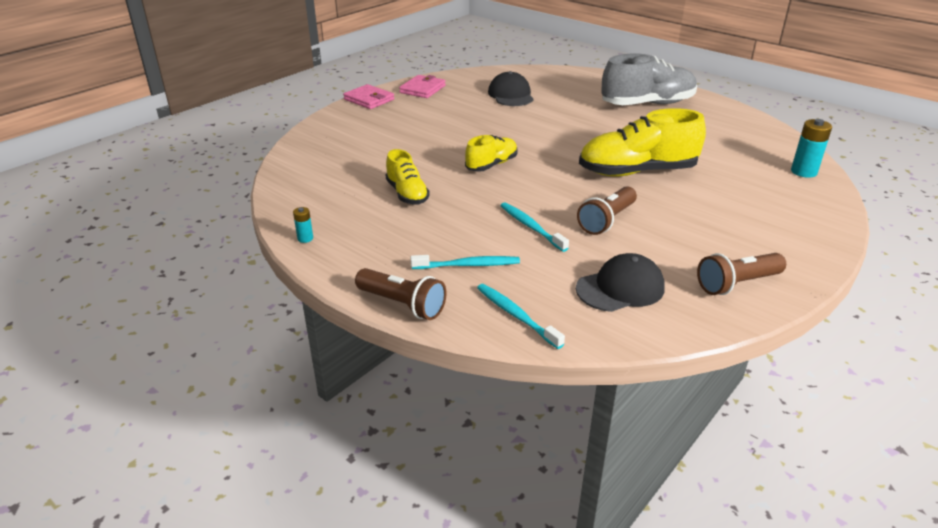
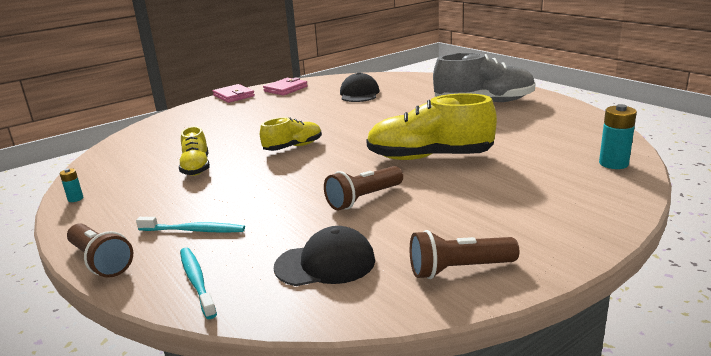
camera: 15 degrees right, 10 degrees down
(531, 227) = (284, 200): turquoise toothbrush -> none

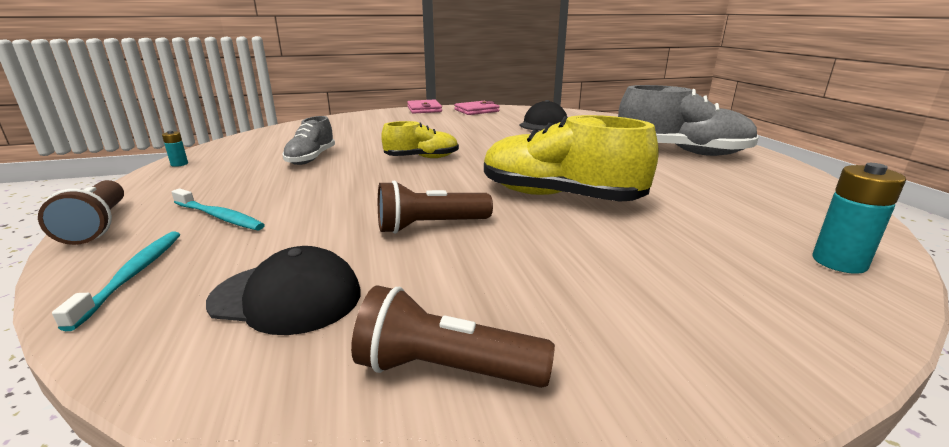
camera: 20 degrees right, 0 degrees up
(196, 167) = (311, 158): yellow shoe -> grey shoe

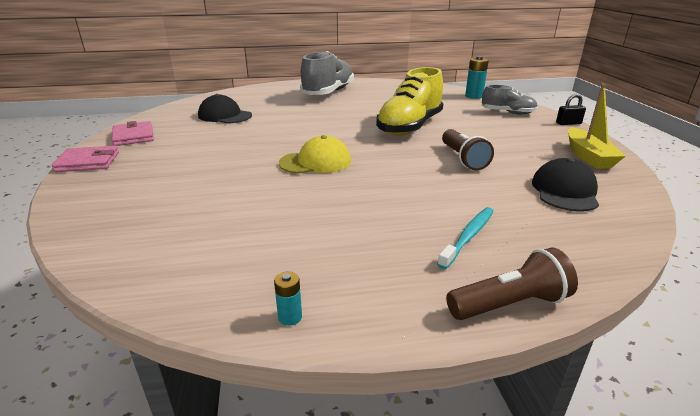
camera: 85 degrees left, 5 degrees up
(133, 275) = (576, 248): turquoise toothbrush -> none
(311, 158) = (298, 215): grey shoe -> grey shoe (508, 113)
(422, 158) = (315, 162): yellow shoe -> yellow cap
(446, 369) = (588, 156): brown flashlight -> yellow boat
(729, 397) = (568, 123): none -> black padlock

